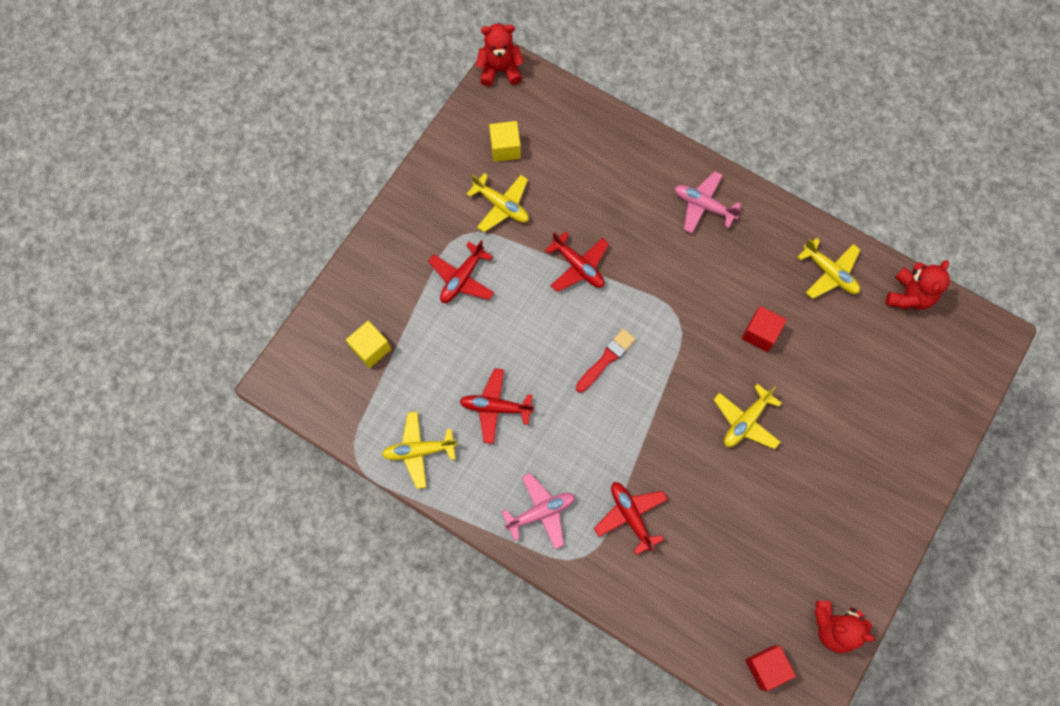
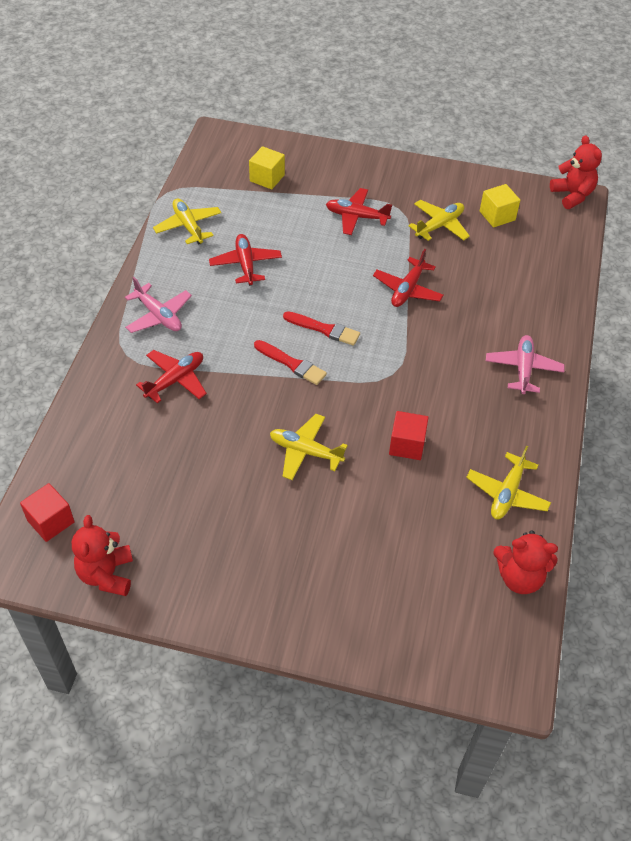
camera: 70 degrees right, 20 degrees down
(501, 205) = (439, 226): yellow plane -> yellow plane turned 150 degrees counterclockwise
(641, 402) = (292, 364): none -> red brush

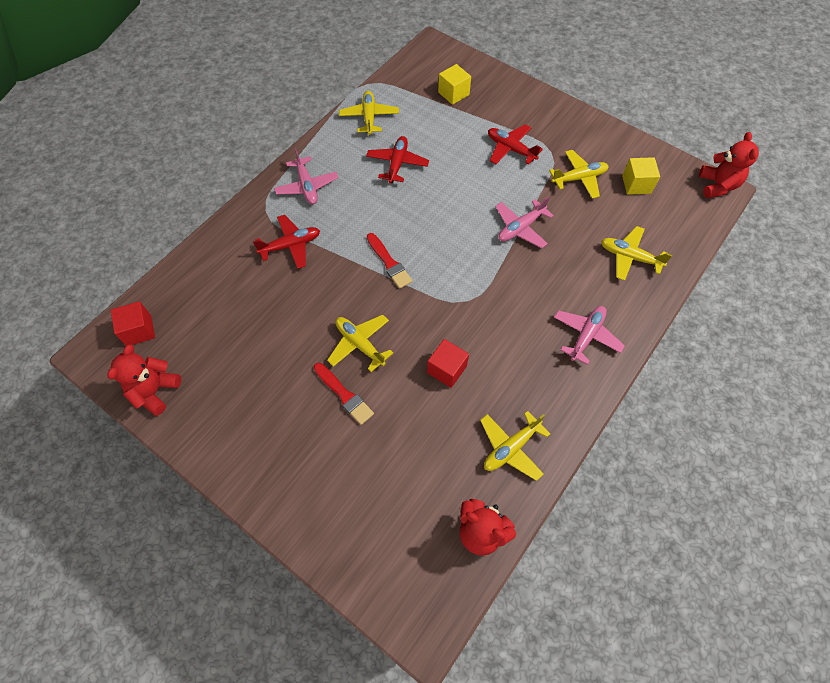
camera: 25 degrees right, 10 degrees up
(324, 329) = (431, 241): red brush -> red brush (344, 395)
(407, 289) = (520, 228): red plane -> pink plane
(525, 284) = (629, 257): none -> yellow plane

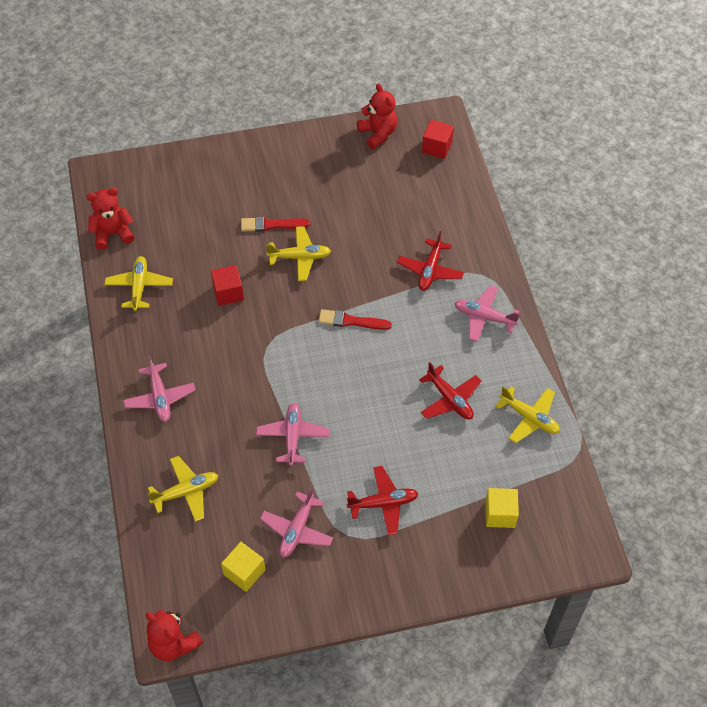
camera: 130 degrees right, 5 degrees down
(579, 178) = (297, 530): yellow plane -> pink plane

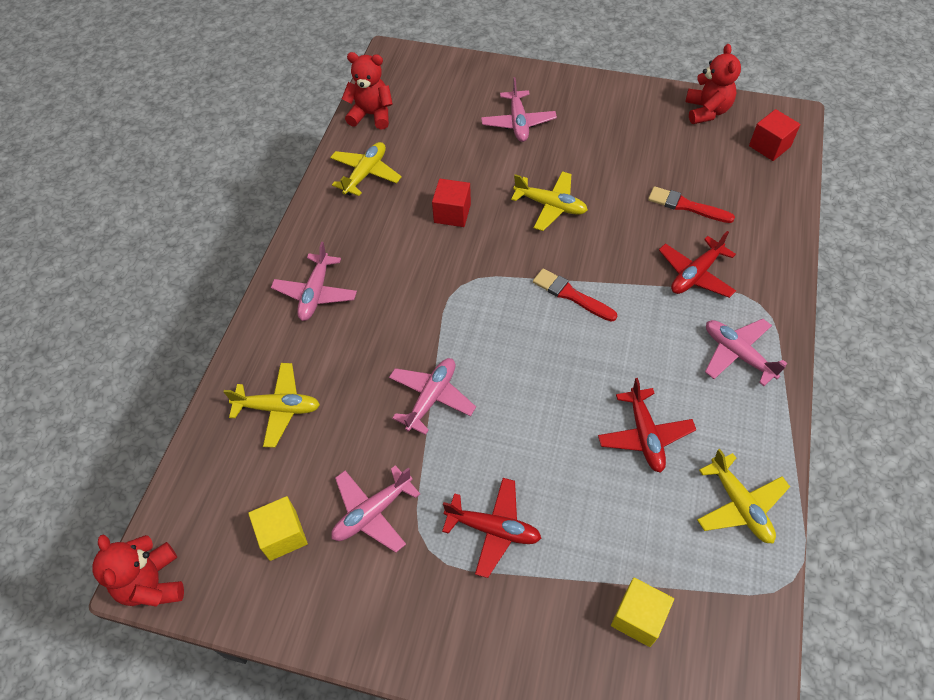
camera: 30 degrees right, 0 degrees up
(237, 197) = (518, 123): none -> pink plane
(271, 225) = (538, 162): red brush -> red brush (686, 206)

